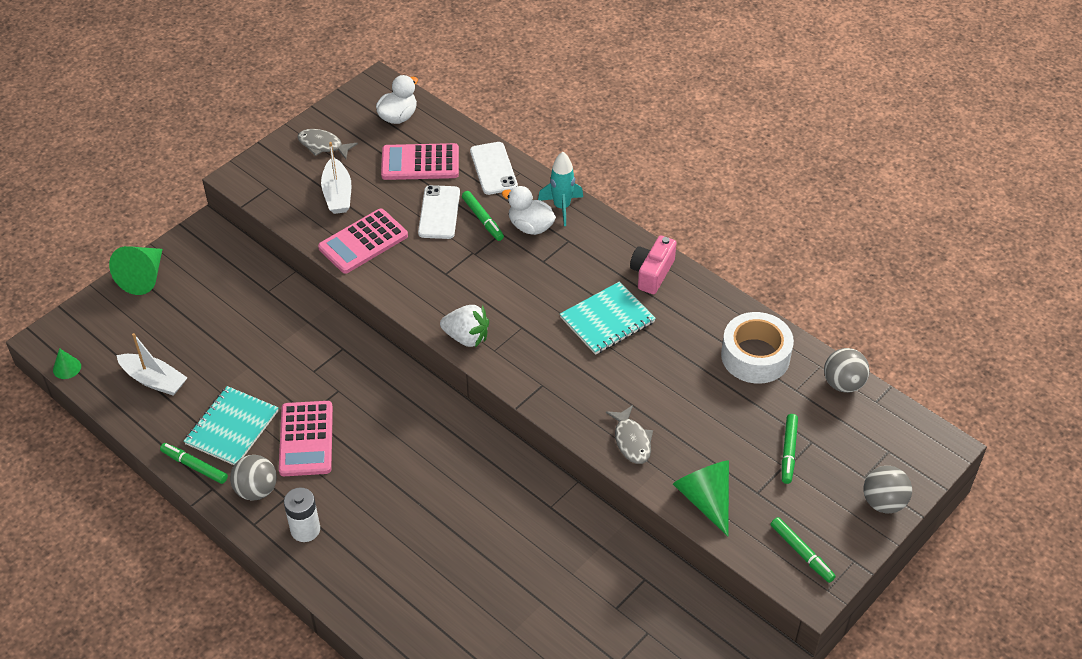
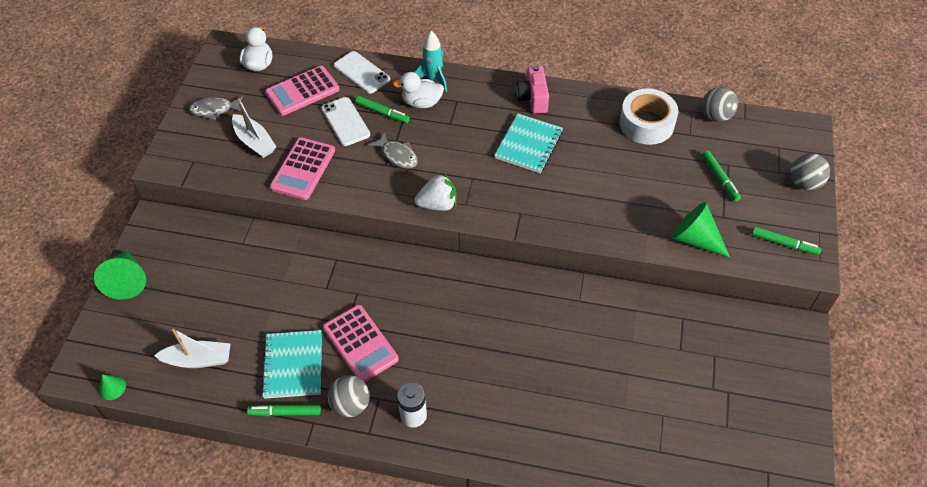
camera: 30 degrees left, 5 degrees up
(631, 441) = (613, 222): grey fish -> grey fish (398, 155)

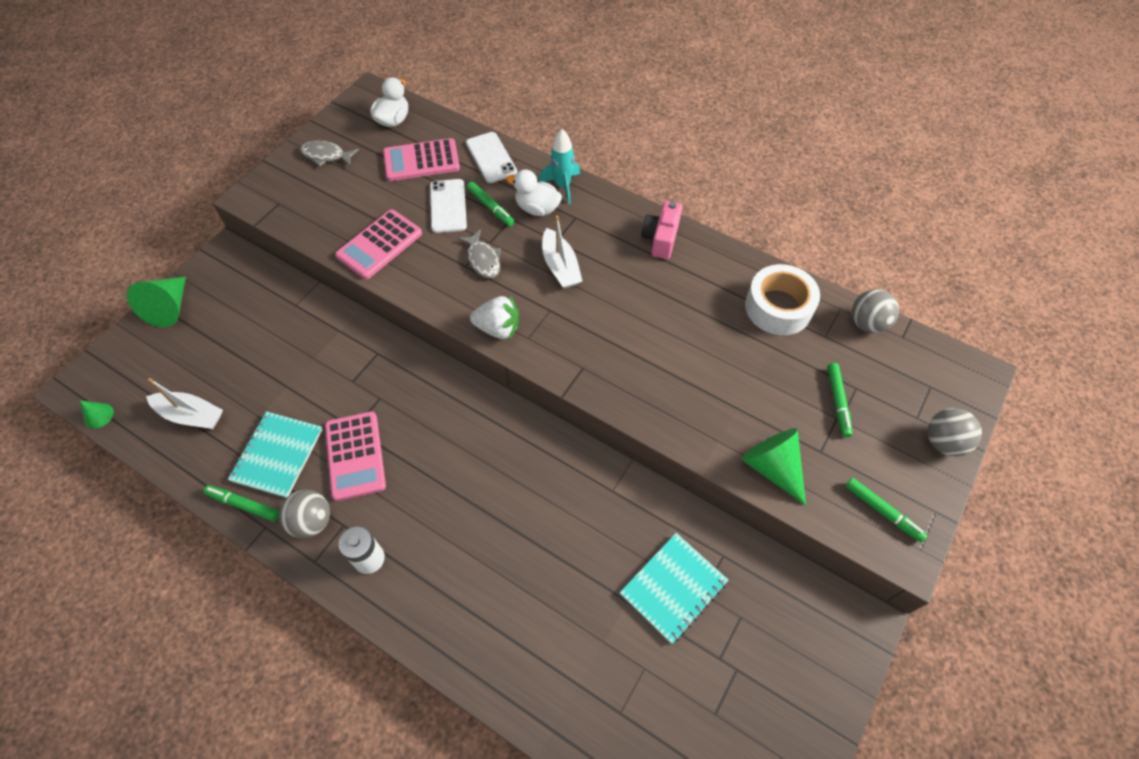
camera: 20 degrees right, 5 degrees up
(254, 142) = (347, 201): white boat -> white boat (560, 266)
(528, 145) = (630, 291): turquoise notebook -> turquoise notebook (673, 588)

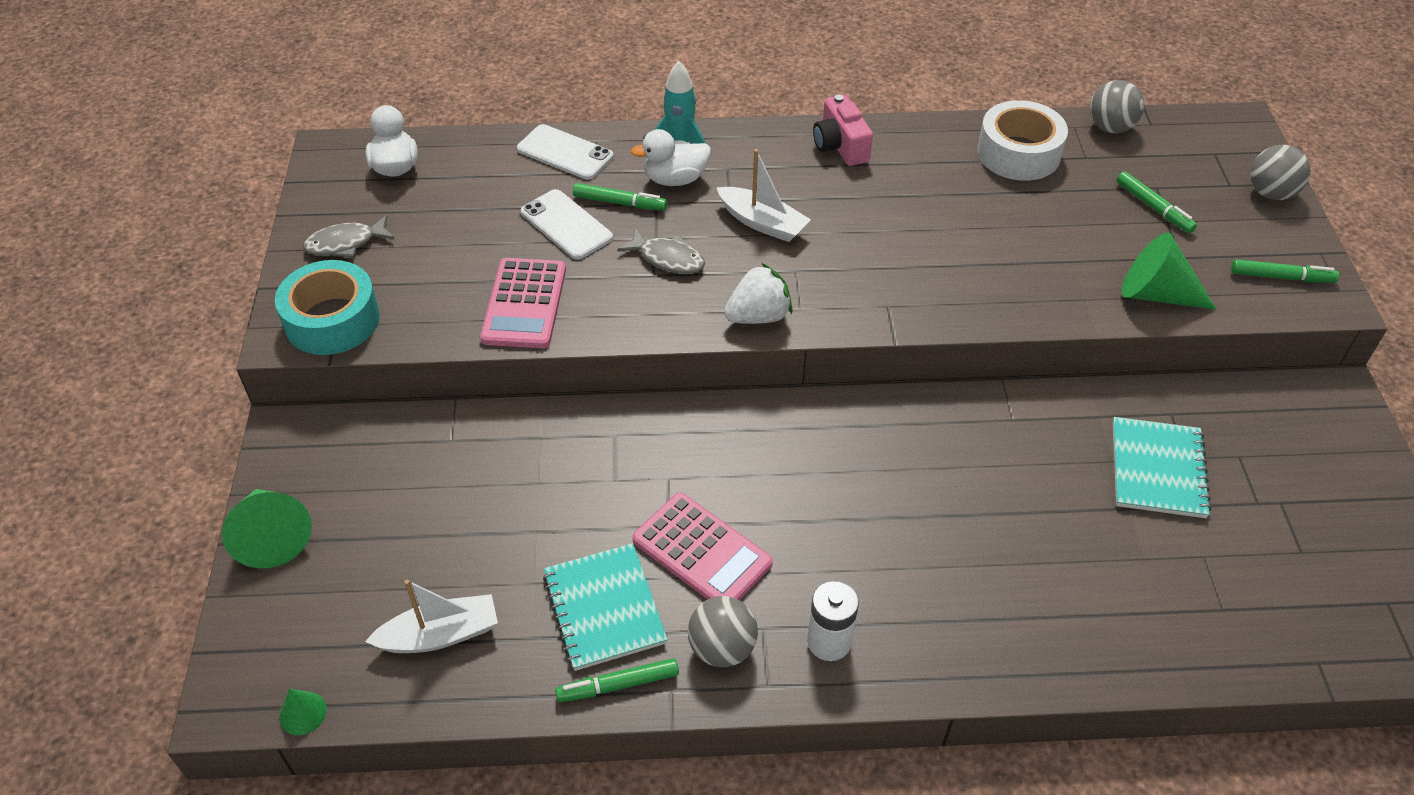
camera: 35 degrees left, 10 degrees down
(278, 199) = (332, 320): none -> turquoise tape
(421, 161) = (481, 193): pink calculator -> none

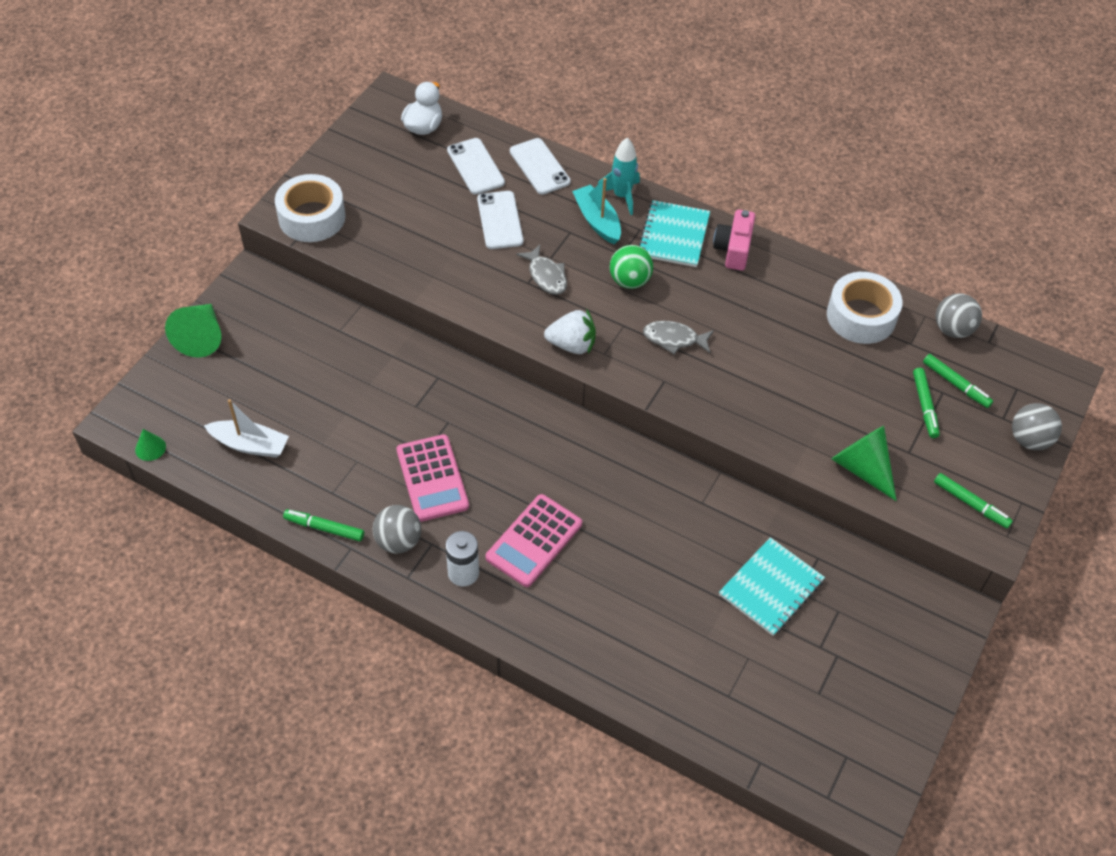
camera: 30 degrees right, 5 degrees up
(332, 320) = (312, 217): turquoise tape -> white tape
(345, 243) = (355, 168): grey fish -> grey fish (674, 339)
(491, 182) = (475, 166): none -> white phone
(524, 304) = (432, 263): pink calculator -> pink calculator (534, 541)
(604, 608) = (350, 480): turquoise notebook -> turquoise notebook (673, 235)
(620, 203) = (547, 221): green marker -> green marker (956, 384)
(675, 179) = (597, 221): white duck -> turquoise boat
(762, 223) = (629, 281): white boat -> green ball

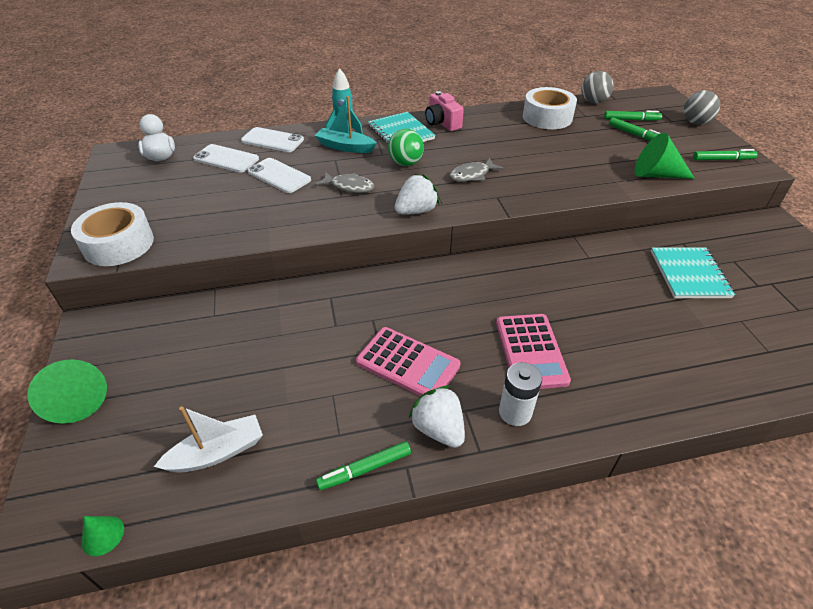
camera: 40 degrees left, 10 degrees down
(398, 541) = (438, 429): grey ball -> white strawberry

